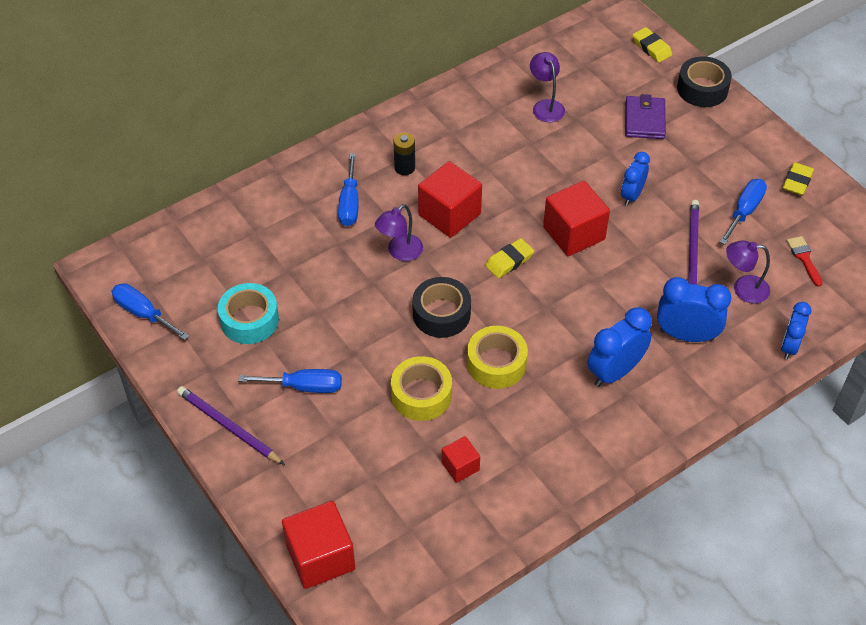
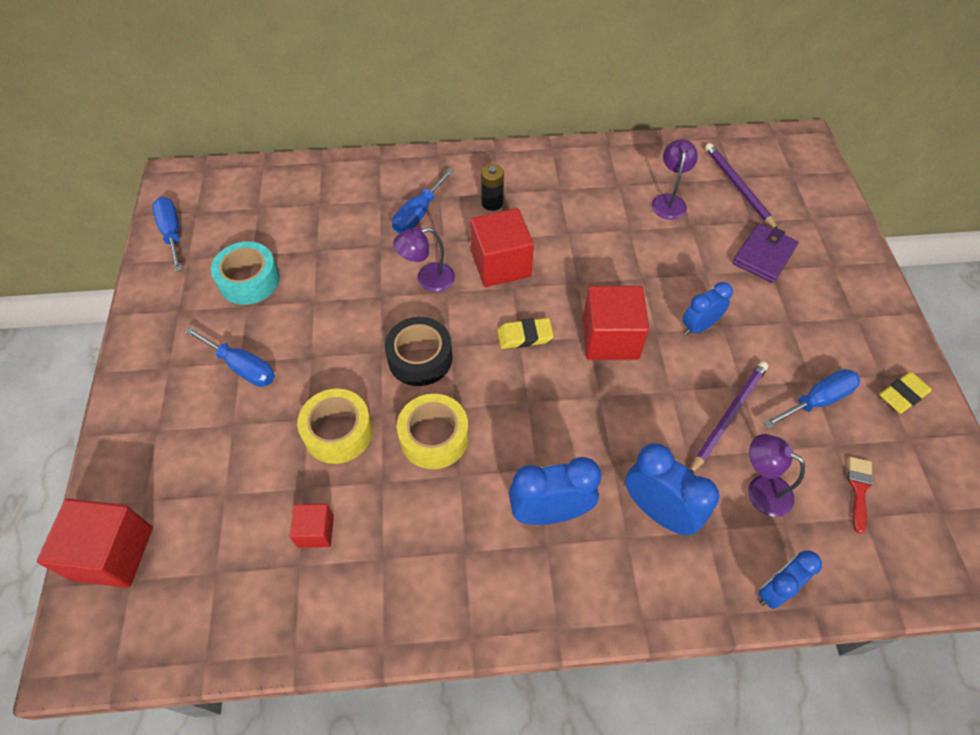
camera: 30 degrees right, 5 degrees up
(228, 427) = (149, 372): purple pencil -> purple pencil (738, 187)
(651, 47) = (818, 188): yellow eraser -> none
(702, 89) = (849, 249): black tape -> none

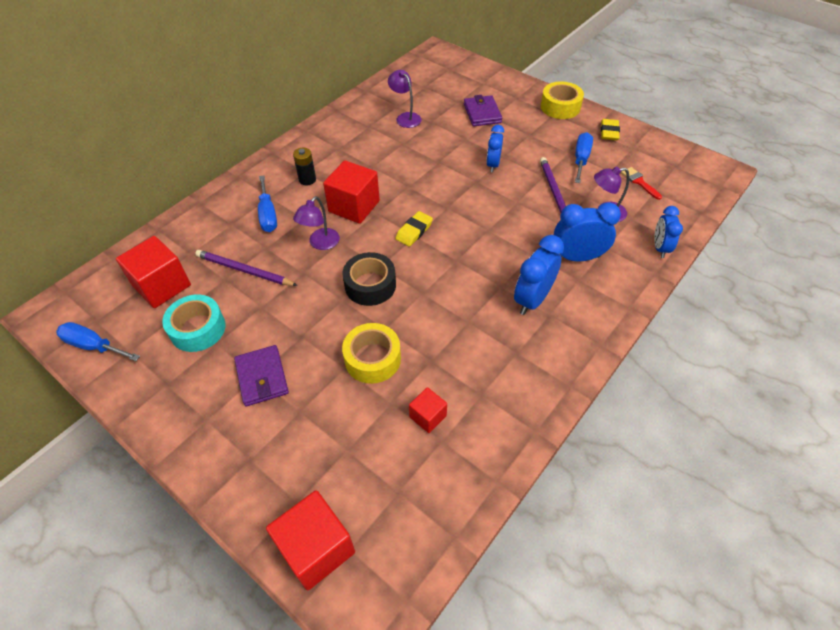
camera: 45 degrees left, 5 degrees down
(242, 367) = (262, 377): blue screwdriver -> purple wallet
(434, 437) = (430, 316): yellow tape -> yellow tape (560, 107)
(610, 338) = (458, 200): red cube -> red cube (162, 286)
(738, 187) = (431, 90): purple pencil -> purple pencil (244, 270)

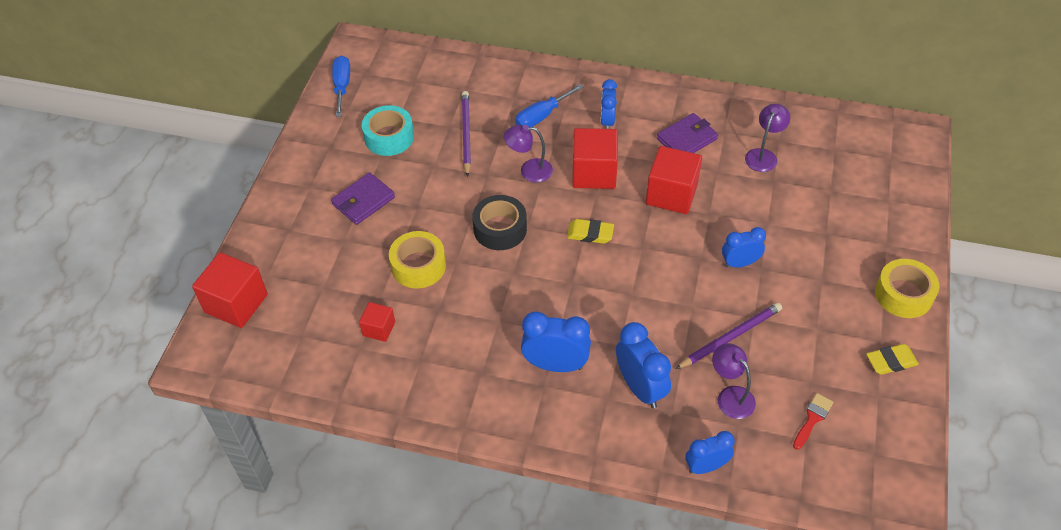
camera: 65 degrees right, 0 degrees up
(162, 286) = (420, 91): red cube -> red cube (671, 194)
(307, 180) = (607, 121): black battery -> blue clock
(482, 113) = (826, 221): purple wallet -> purple wallet (687, 139)
(581, 159) = (813, 346): blue screwdriver -> none

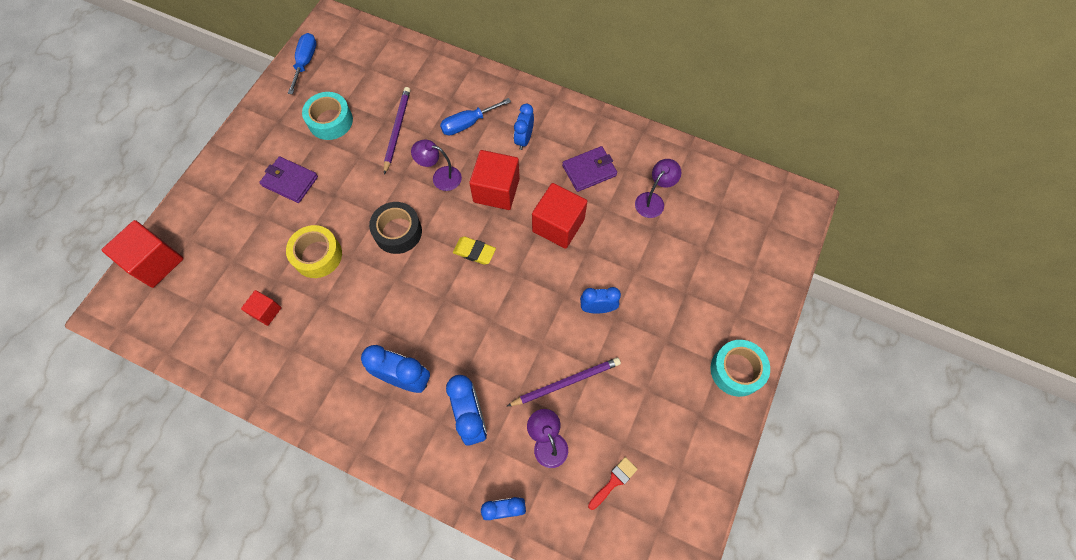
camera: 10 degrees right, 15 degrees up
(363, 201) = (290, 181): purple wallet -> purple wallet turned 60 degrees clockwise
(891, 361) = (703, 437): yellow eraser -> none
(903, 294) = (736, 370): yellow tape -> turquoise tape

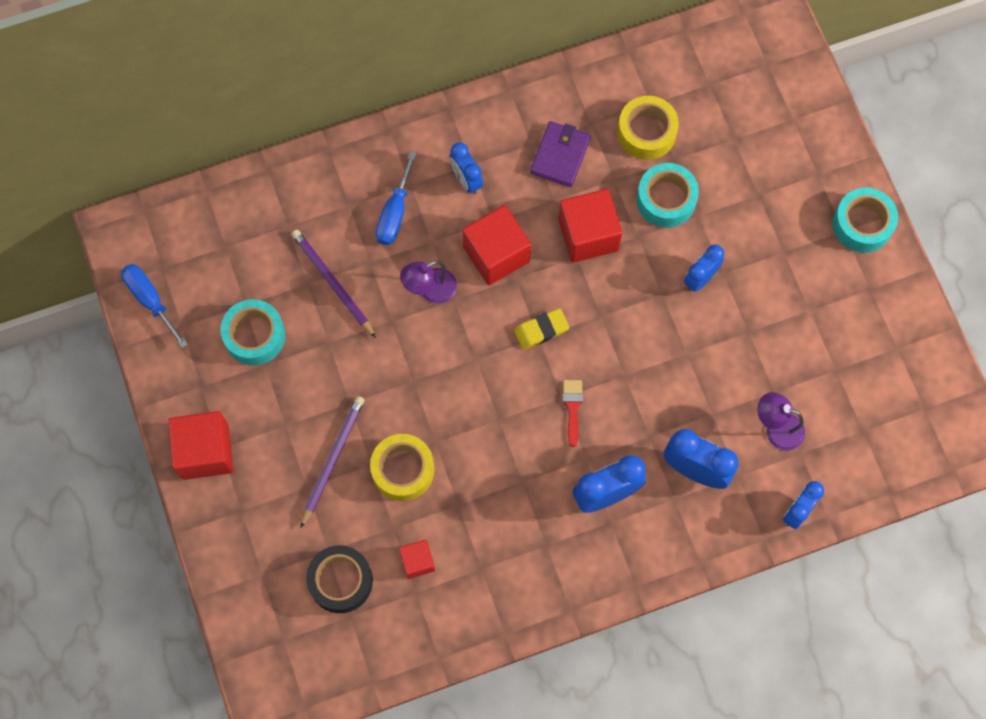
camera: 45 degrees left, 5 degrees up
(156, 262) = (257, 624): red cube -> red cube (205, 451)
(290, 181) = (289, 430): purple wallet -> none
(398, 232) = (451, 378): black tape -> black tape (341, 581)
(566, 382) = (740, 366): purple pencil -> purple pencil (332, 459)
(614, 481) = (857, 407): red brush -> red brush (572, 407)
(625, 246) = (666, 199): none -> turquoise tape
(653, 200) = (646, 132): purple lamp -> yellow tape

